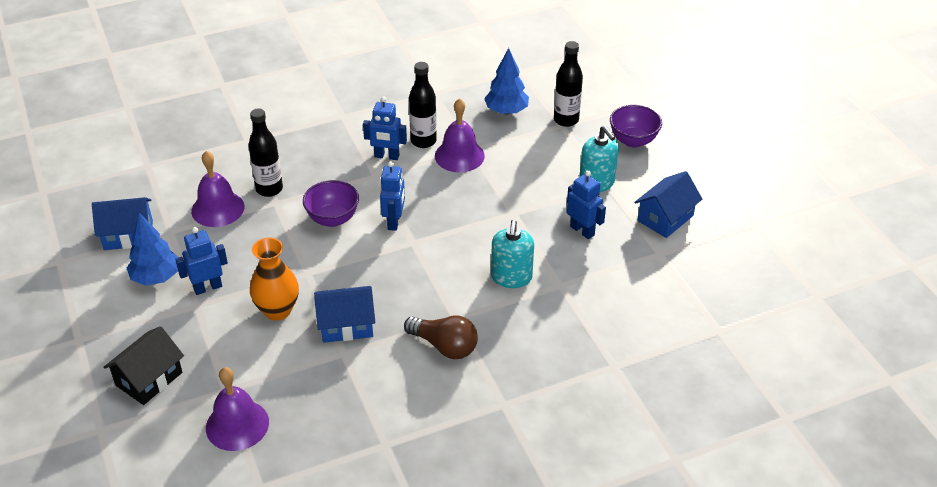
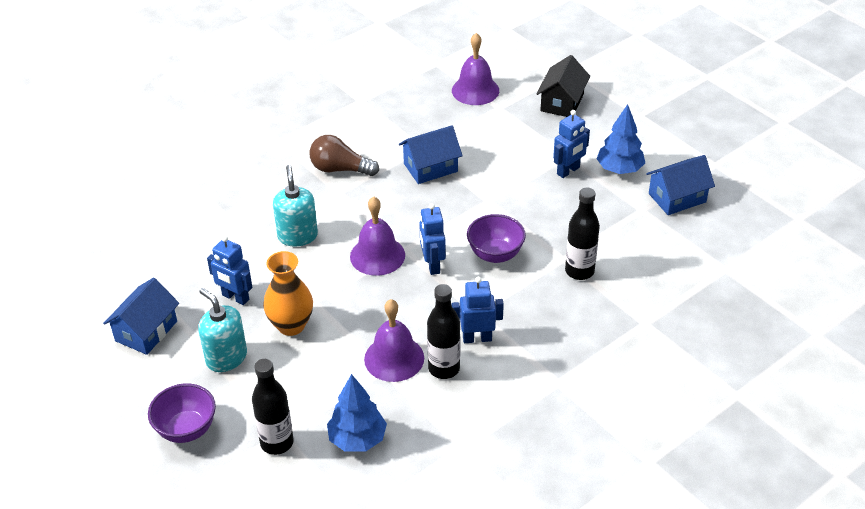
camera: 165 degrees right, 0 degrees up
(217, 208) = (615, 240): purple bell -> purple bell (377, 255)
(277, 310) = (495, 166): orange vase -> orange vase (291, 325)

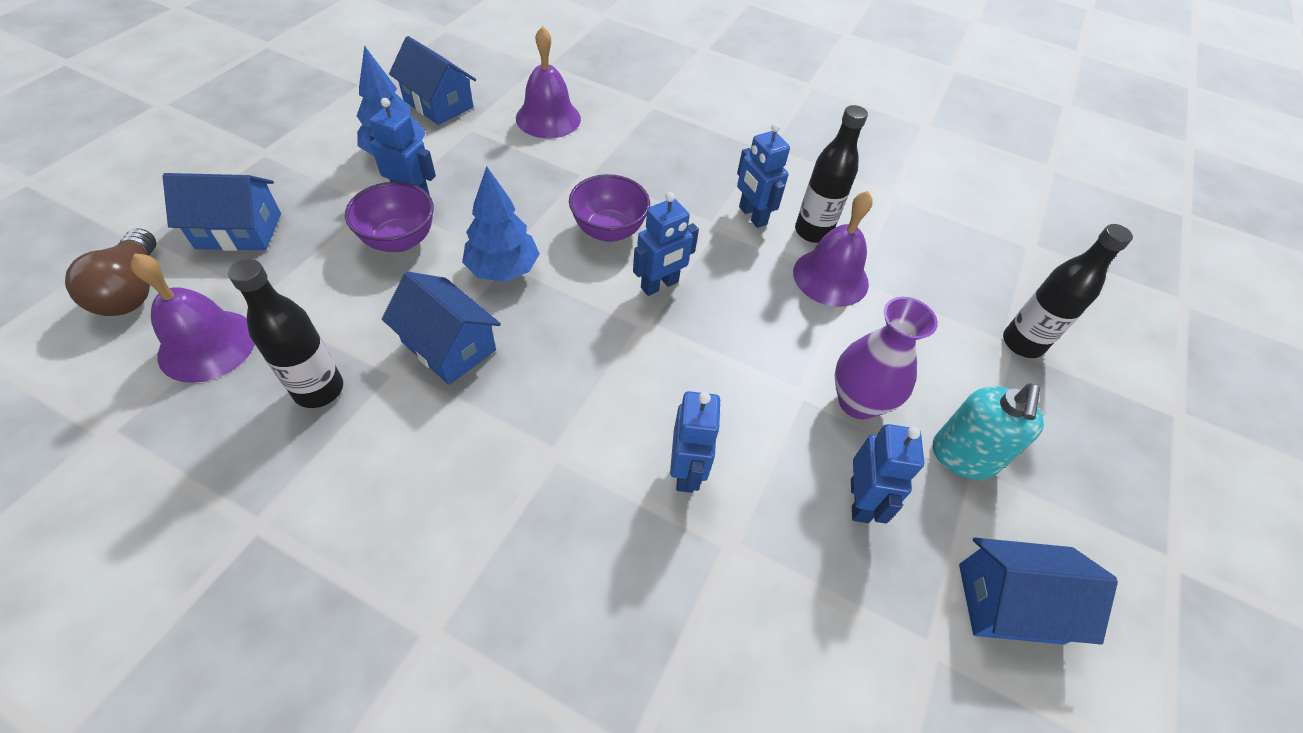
camera: 120 degrees left, 10 degrees up
(186, 429) = (1092, 447): purple bowl -> purple bowl (399, 240)
(291, 325) = (858, 402): orange vase -> purple vase
(297, 236) = (686, 471): turquoise soap dispenser -> blue robot
(340, 169) = (492, 475): brown light bulb -> brown light bulb (132, 290)
(357, 439) = (955, 274): blue tree -> blue tree (503, 269)
(377, 255) = (674, 350): purple bell -> purple bell (548, 118)
(562, 102) = (239, 231): black house -> blue house
(579, 271) = (600, 158): black bottle -> black bottle (319, 390)

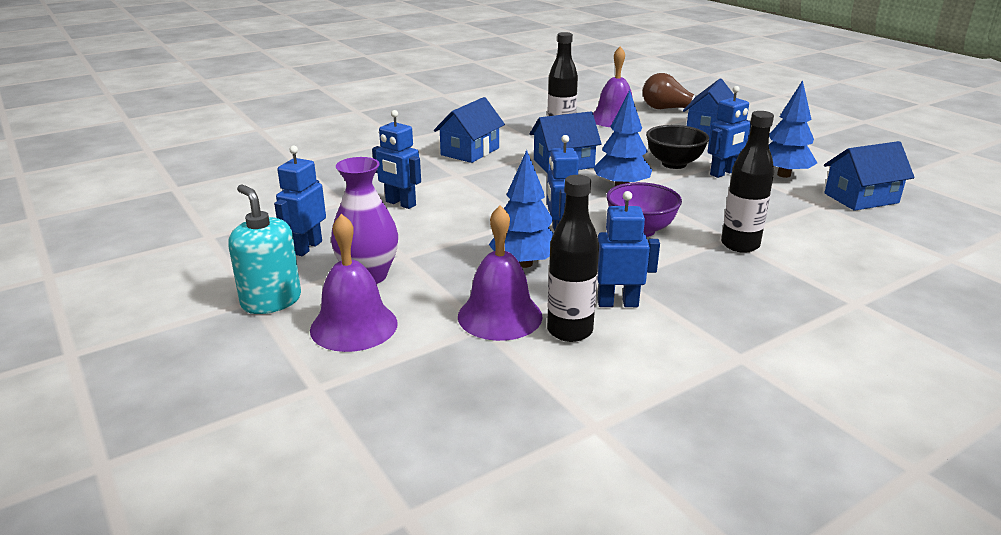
camera: 125 degrees right, 25 degrees down
(399, 240) = (674, 164): purple bowl -> black bowl
(548, 118) = (830, 239): purple bell -> purple bell (354, 326)
(737, 292) = (524, 263): none -> blue tree
(860, 500) = (307, 247): blue robot -> blue robot turned 75 degrees clockwise
(1009, 602) = (181, 270): blue house -> blue house (470, 151)
(1022, 343) = (305, 398): black bottle -> black bottle (740, 245)

